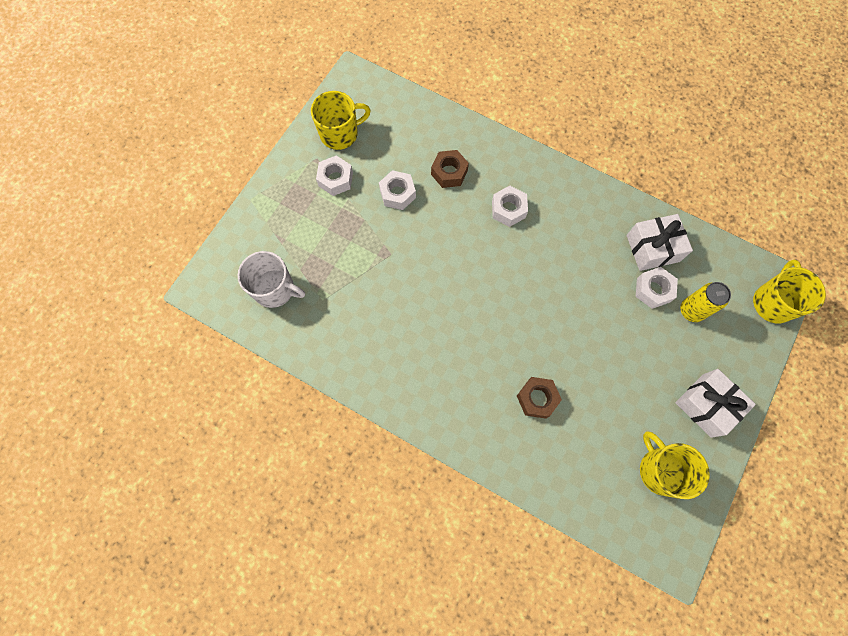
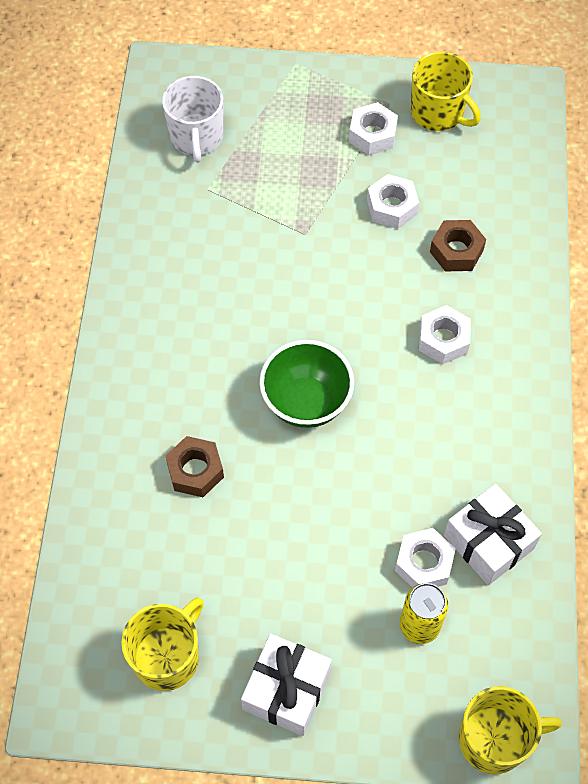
camera: 65 degrees right, 10 degrees down
(517, 308) = (306, 402): none -> green bowl

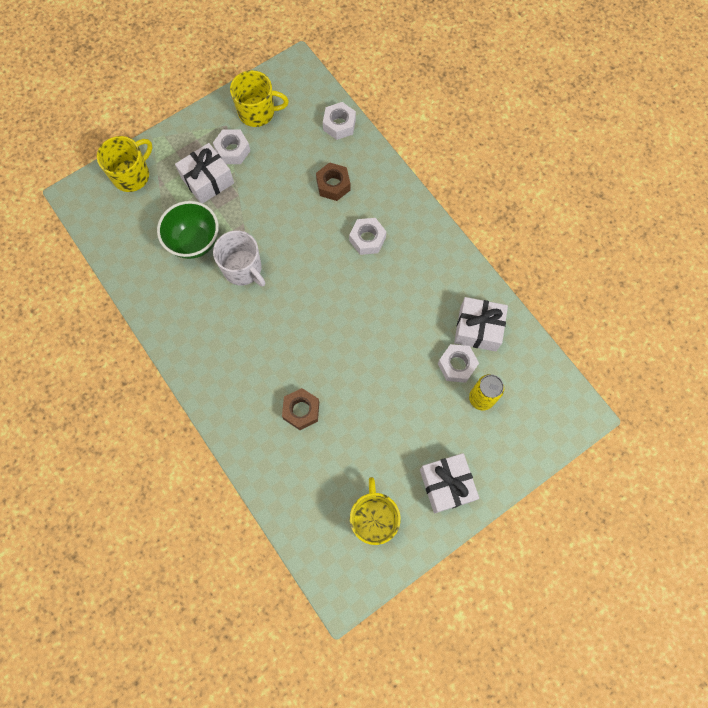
camera: 40 degrees left, 10 degrees up
(196, 137) = (134, 222): white mug -> white mug (243, 269)
(306, 402) = (326, 327): green bowl -> green bowl (194, 242)
(315, 148) = (207, 180): none -> white gift
(392, 207) = (278, 185): white nut -> white nut (339, 125)
(494, 739) = (561, 425): yellow mug -> yellow mug (132, 175)

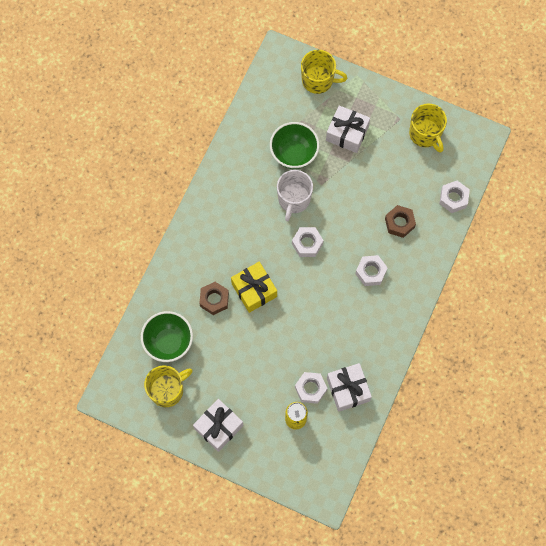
camera: 60 degrees right, 0 degrees up
(232, 150) = (382, 136): white nut -> white nut (307, 244)
(316, 363) = (254, 290): none -> yellow gift
(320, 487) = (169, 342): none -> green bowl

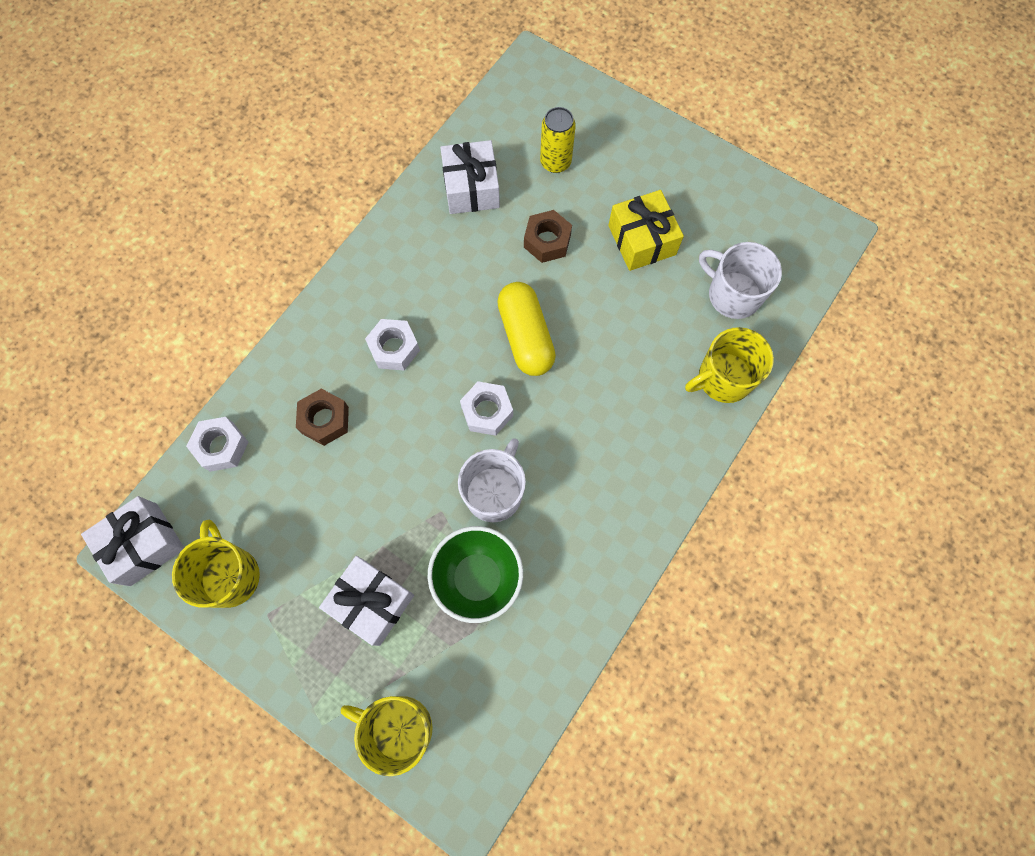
camera: 170 degrees left, 0 degrees up
(167, 390) = (740, 228): yellow mug -> yellow mug (723, 378)
(169, 342) = (732, 294): green bowl -> white mug
(214, 300) = (654, 347): brown nut -> brown nut (547, 241)
(219, 427) = (668, 169): white gift -> white gift (144, 544)
(254, 290) = (587, 351): yellow gift -> yellow gift (642, 240)
(293, 293) = (526, 336): none -> yellow capsule
(310, 389) = (526, 197): white nut -> none

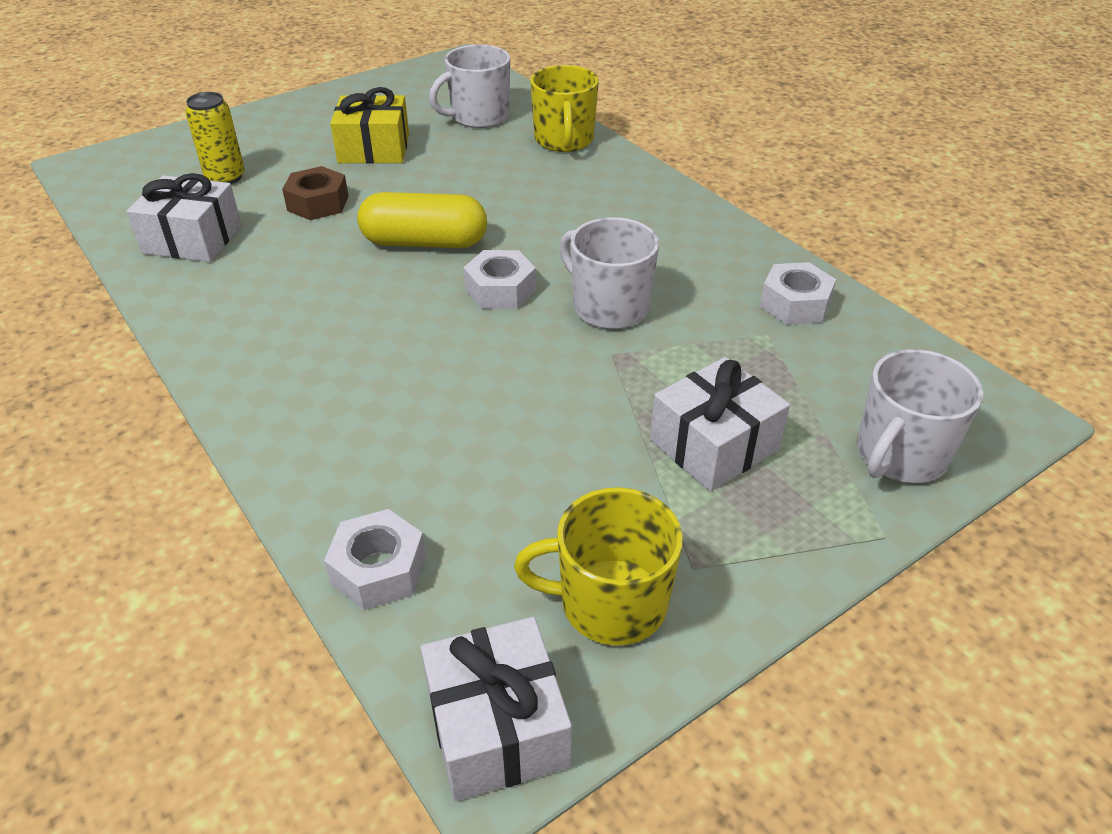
camera: 70 degrees left, 30 degrees down
(325, 420) = (415, 436): brown nut -> none
(394, 348) = (356, 347): white nut -> white nut (795, 304)
(399, 728) = (900, 455): yellow mug -> white mug
(477, 578) = (714, 343): green bowl -> none

